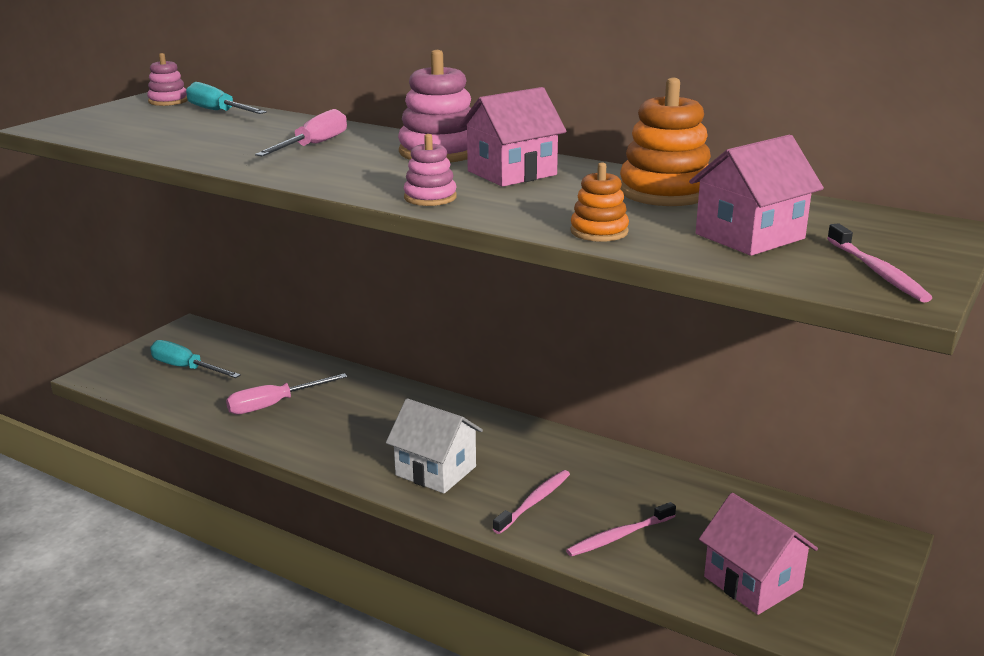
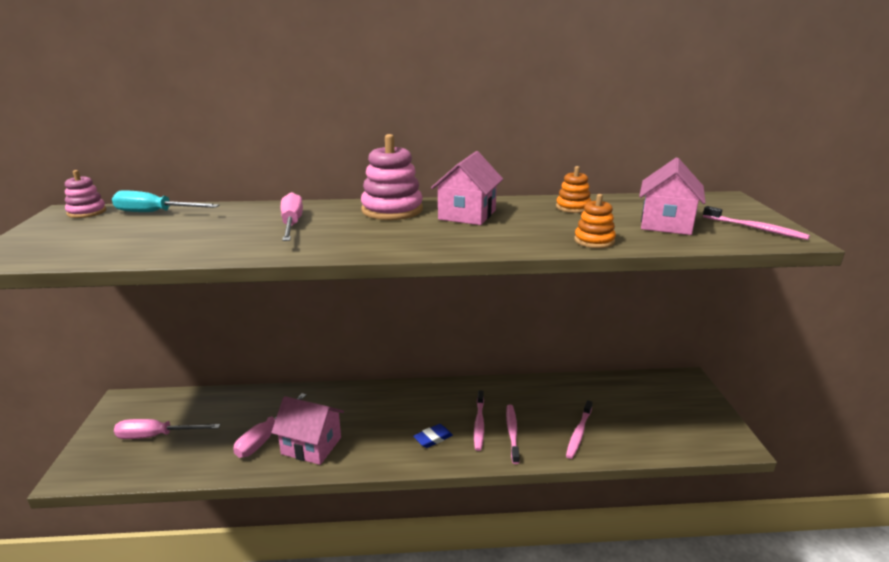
camera: 35 degrees left, 0 degrees up
(186, 368) = (157, 436): turquoise screwdriver -> pink screwdriver
(430, 197) = (453, 243): pink stacking toy -> none
(436, 471) = (433, 438): white house -> blue eraser
(506, 478) = (479, 424): none -> pink toothbrush
(665, 192) = (573, 207): orange stacking toy -> orange stacking toy, size x0.57
(752, 582) = (666, 429): pink house -> pink house (311, 446)

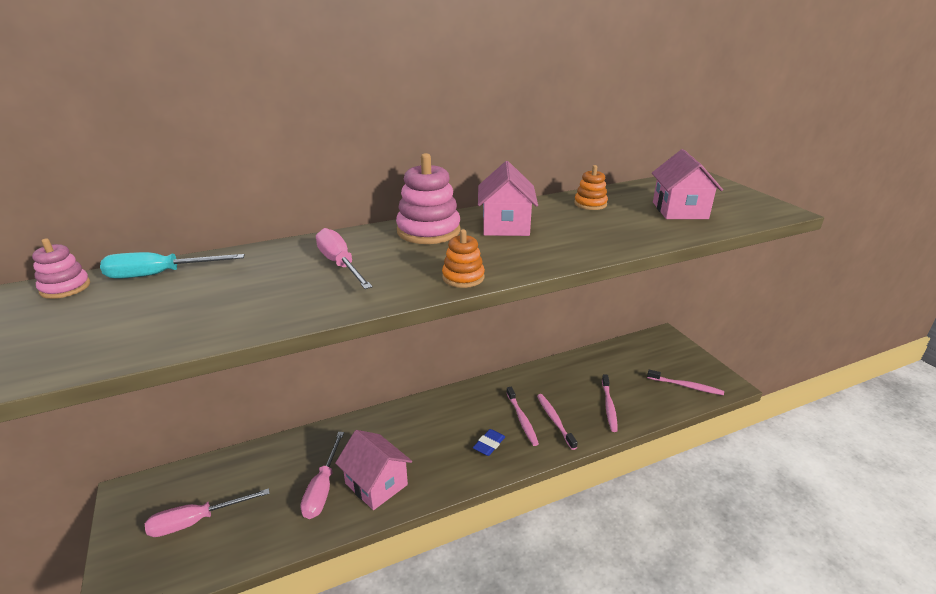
camera: 20 degrees left, 5 degrees up
(311, 446) = (376, 484): pink house -> pink house turned 45 degrees clockwise
(594, 241) = (640, 237): orange stacking toy -> orange stacking toy (463, 277)
(755, 228) = (748, 205): pink toothbrush -> pink toothbrush (686, 386)

